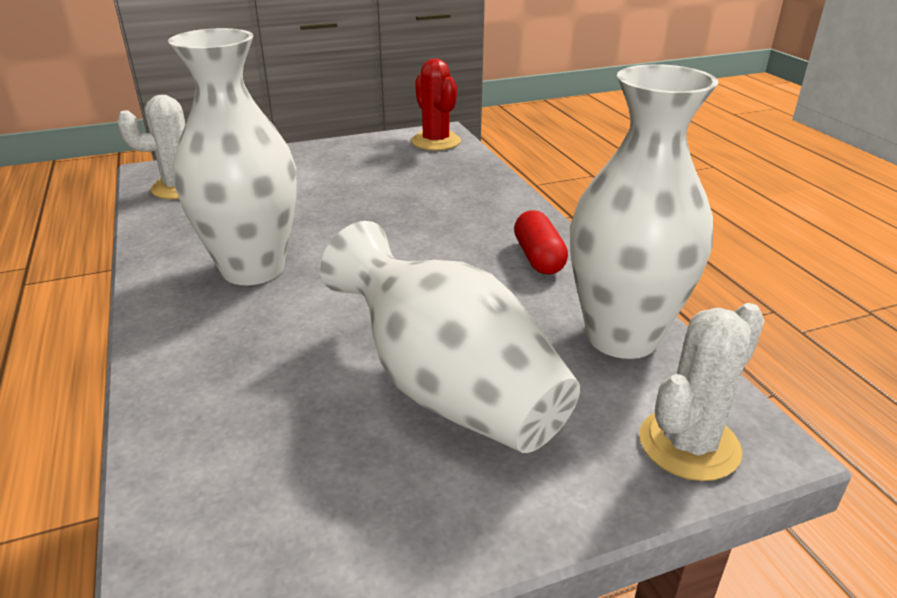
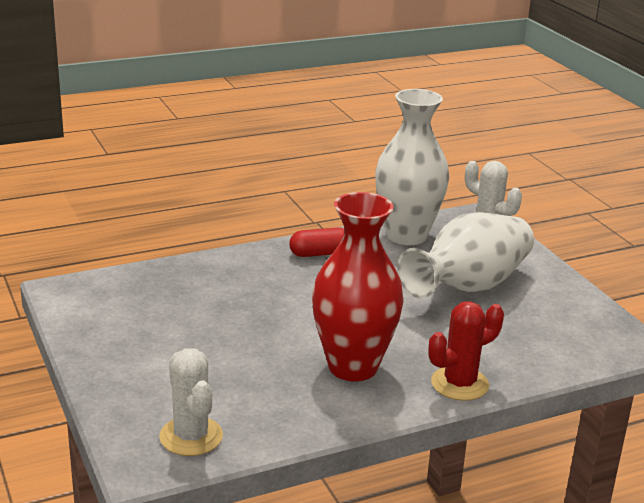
camera: 95 degrees left, 5 degrees down
(253, 269) = (353, 367): white vase -> red vase
(436, 141) = (85, 292): red cactus -> red cactus (459, 384)

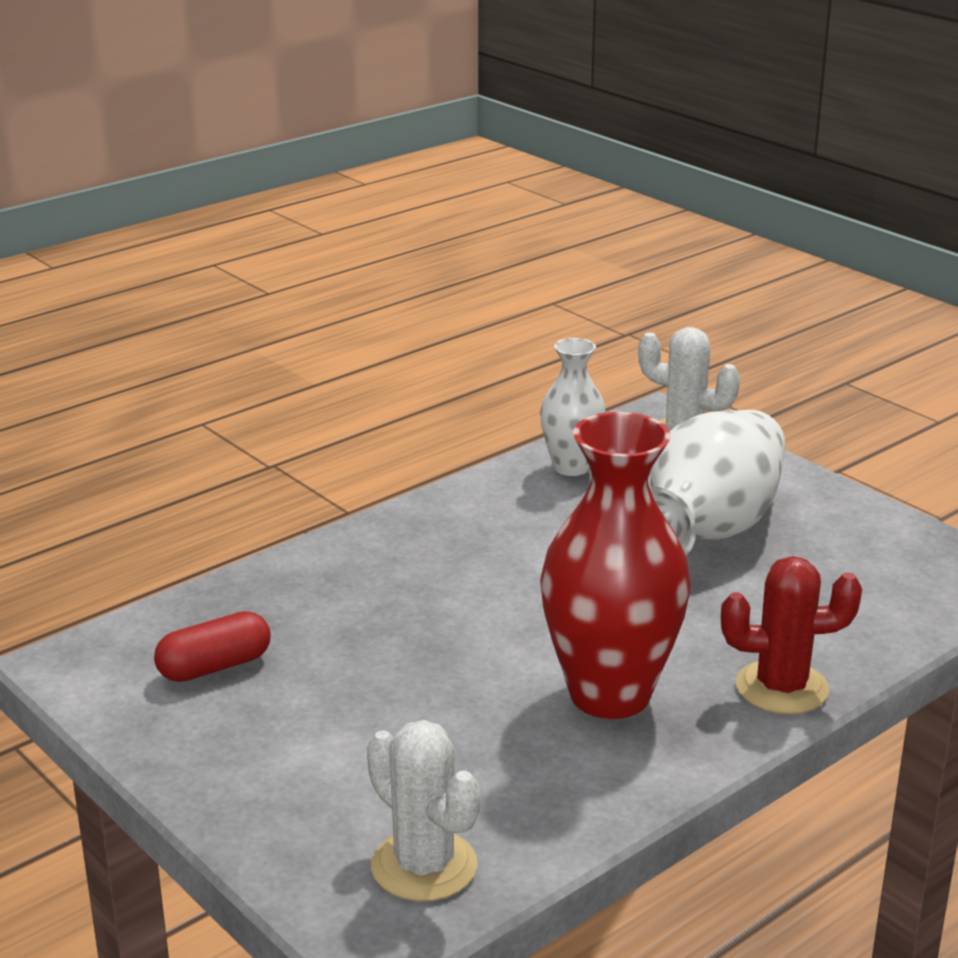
camera: 15 degrees left, 0 degrees up
(320, 253) = (456, 520): red capsule -> red capsule (215, 666)
(406, 235) = (571, 467): white vase -> white vase, size x0.56
(459, 384) = (781, 688): red cactus -> red cactus turned 45 degrees clockwise

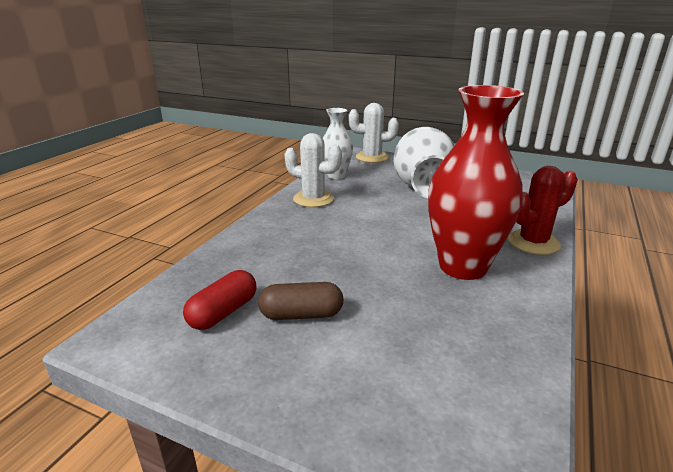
camera: 25 degrees left, 0 degrees up
(310, 698) = (301, 315): none -> brown capsule
(424, 866) = (478, 411): white cactus -> white cactus (313, 199)

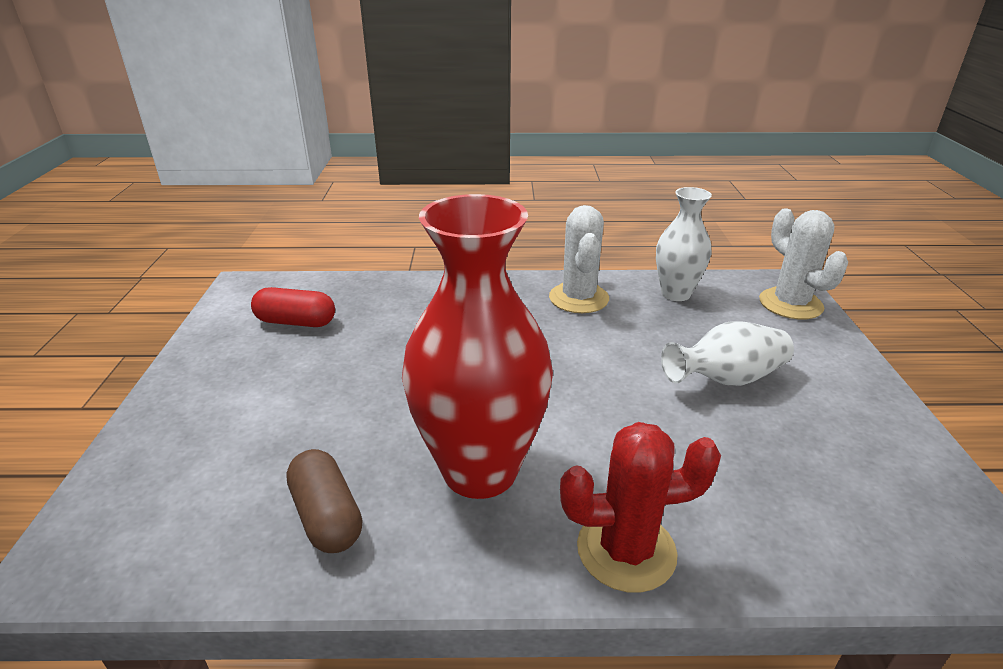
camera: 65 degrees right, 5 degrees up
(301, 315) = (308, 366): brown capsule -> brown capsule (327, 516)
(422, 187) = (726, 379): white vase -> white vase, size x0.56
(533, 242) = (626, 550): red cactus -> red cactus turned 45 degrees counterclockwise

